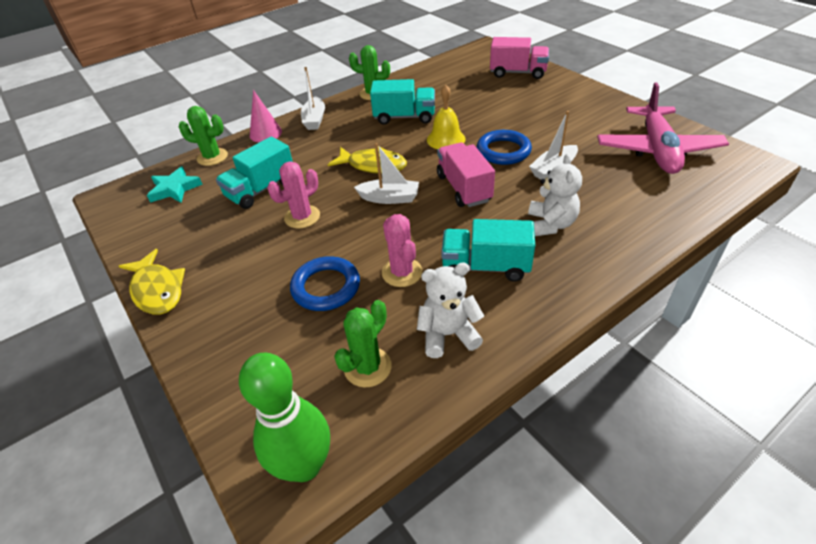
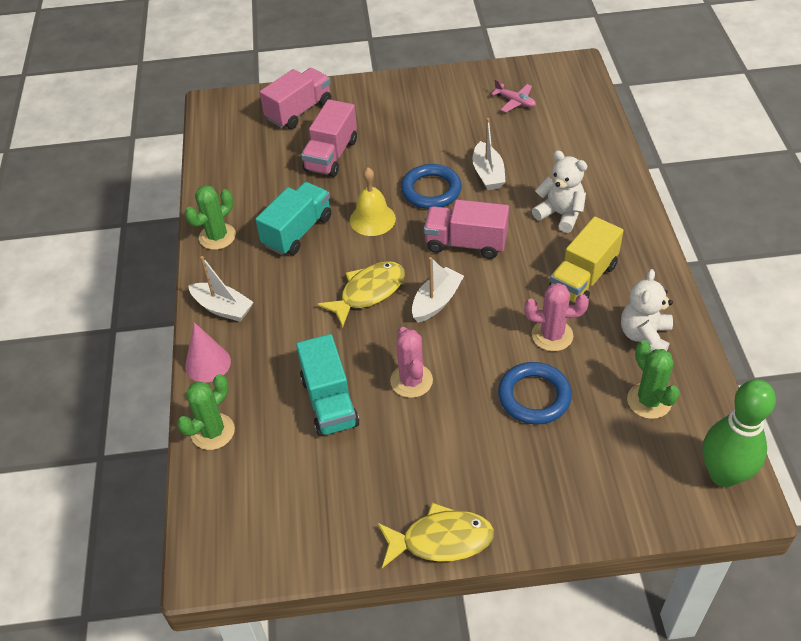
camera: 60 degrees left, 5 degrees up
(175, 189) = (253, 487): turquoise star -> none
(485, 266) = (583, 278): turquoise truck -> yellow truck
(490, 100) = (331, 155): none -> pink truck
(657, 150) = (515, 101): pink plane -> pink plane, size x0.41

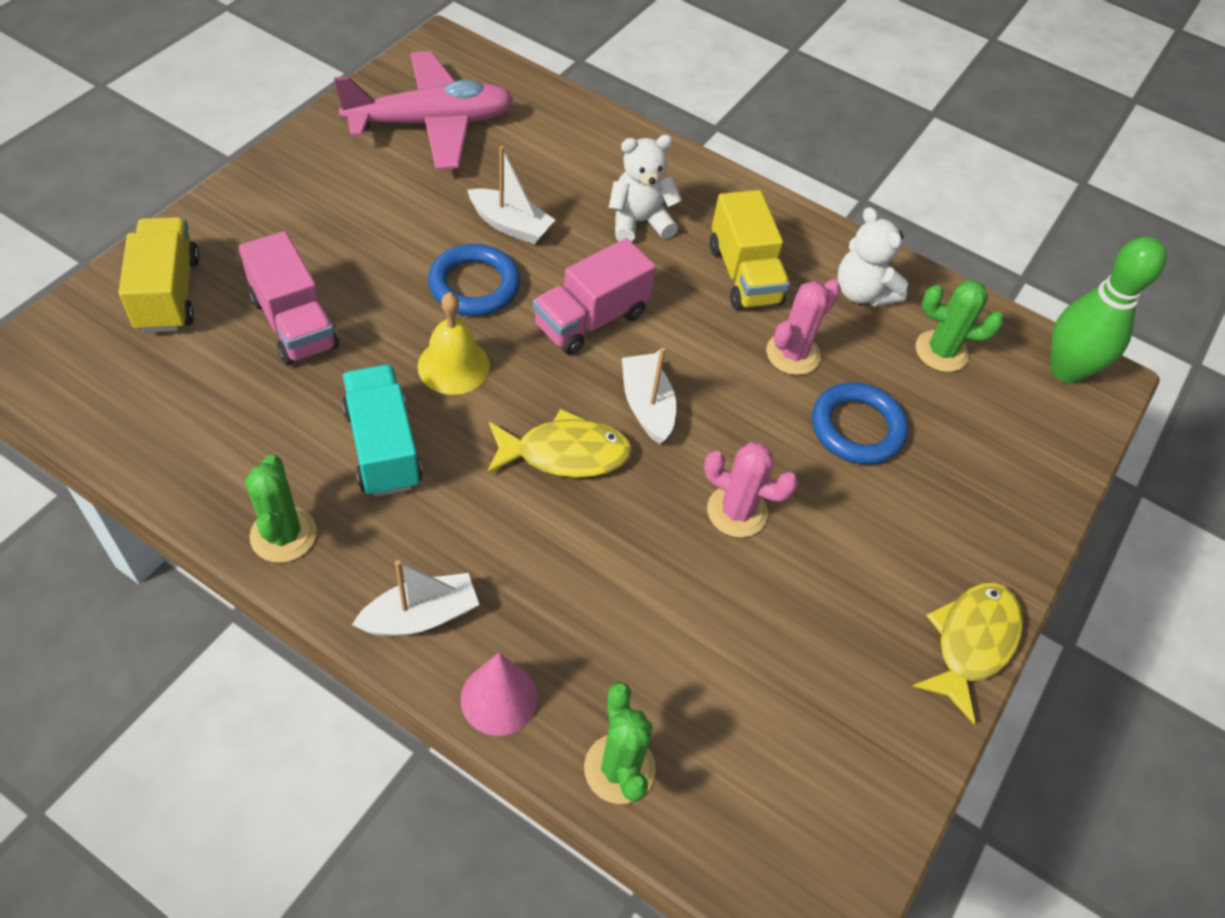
camera: 60 degrees left, 5 degrees up
(299, 111) = (168, 293): pink truck -> yellow truck
(329, 402) = (692, 610): turquoise truck -> none
(368, 292) = (565, 453): yellow fish -> yellow fish turned 90 degrees clockwise
(515, 101) = (431, 123): pink plane -> pink plane, size x2.43

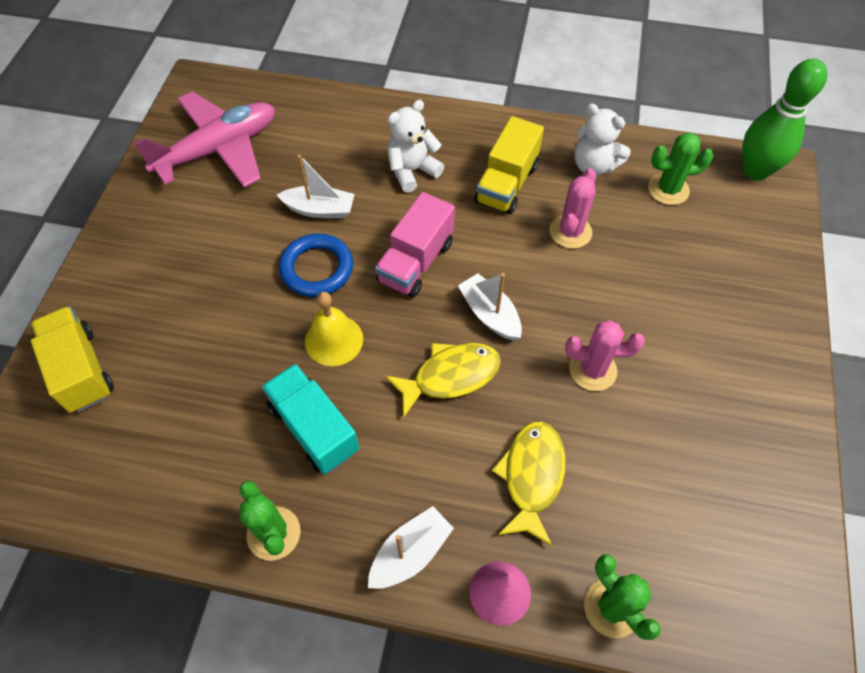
camera: 15 degrees left, 5 degrees up
(294, 323) = (194, 355): pink truck -> none
(744, 275) = (506, 184): yellow truck -> yellow truck turned 60 degrees clockwise
(857, 428) = (641, 271): blue ring -> none
(971, 643) = (795, 401): yellow fish -> yellow fish (532, 477)

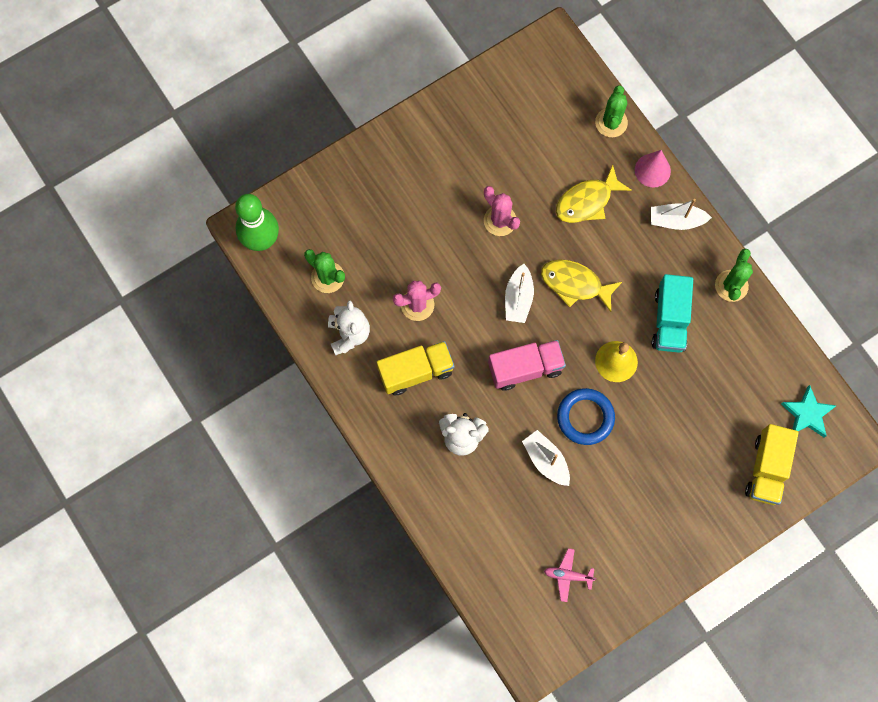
camera: 135 degrees left, 15 degrees up
(68, 464) = (807, 414): none -> turquoise star
(218, 150) = (568, 575): pink plane -> pink plane, size x0.41

